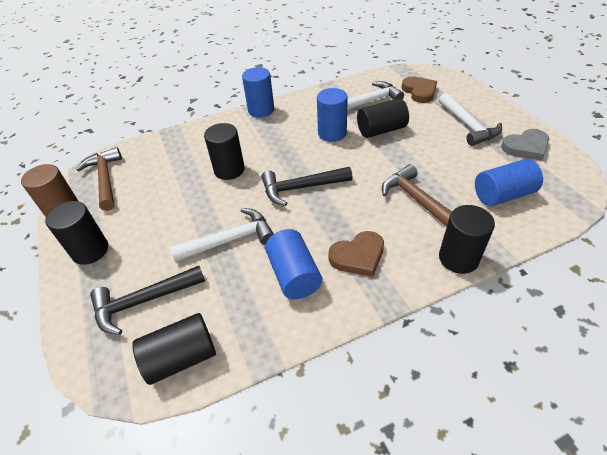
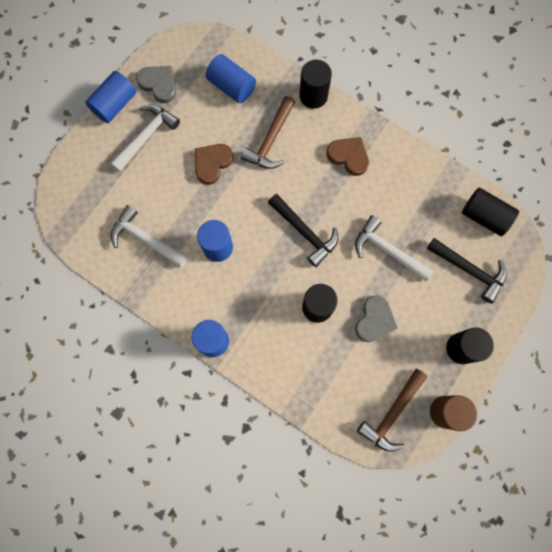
camera: 125 degrees left, 30 degrees up
(181, 200) = (374, 320): none -> grey heart
(294, 275) = (389, 188): blue cylinder -> blue cylinder (115, 104)
(381, 130) = (190, 206): black cylinder -> none
(419, 91) = (103, 199): brown heart -> brown heart (212, 163)

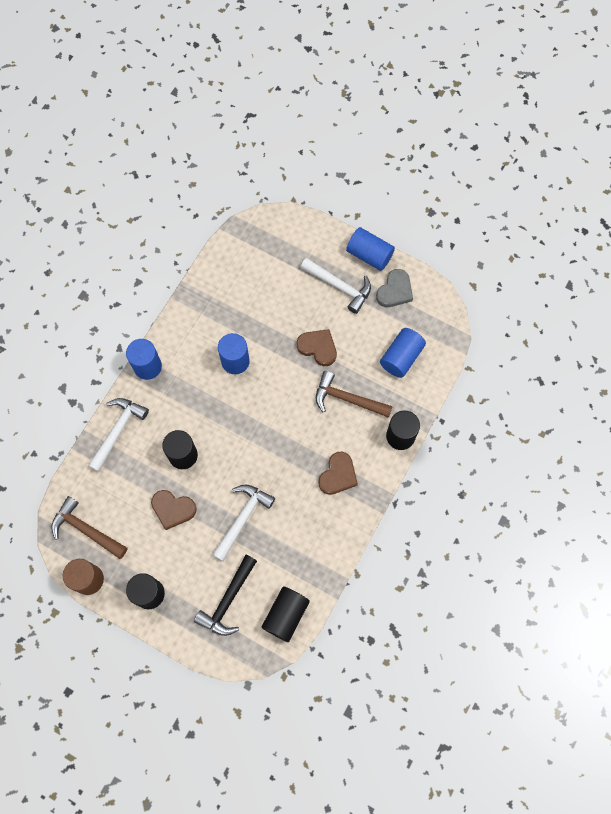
camera: 85 degrees right, 5 degrees down
(146, 239) = (238, 298): white hammer -> white hammer (118, 431)
(304, 232) = (255, 438): black hammer -> none
(374, 320) = (173, 509): grey heart -> brown heart

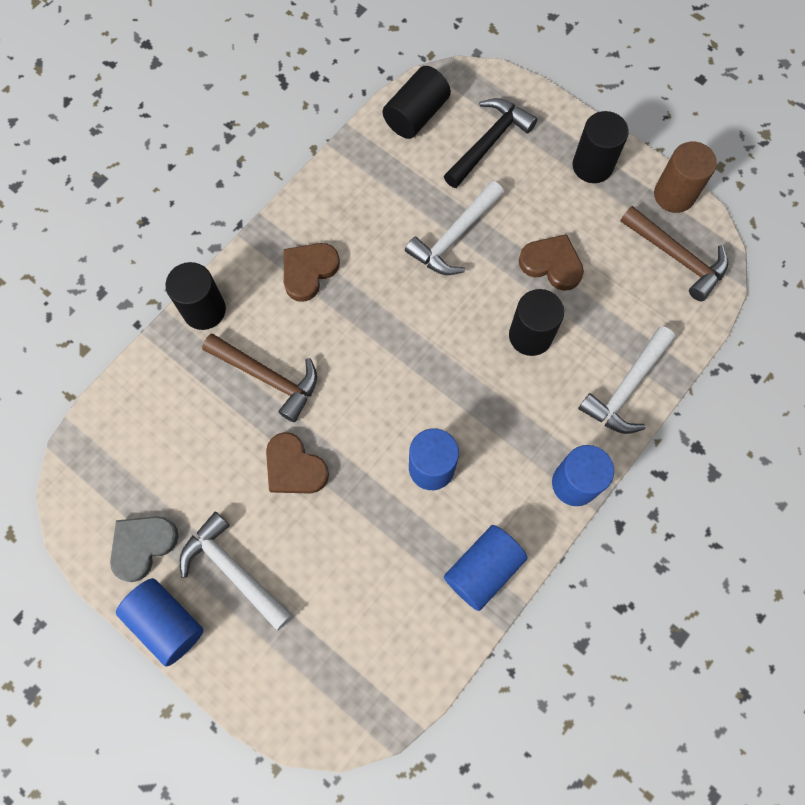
camera: 170 degrees left, 0 degrees up
(401, 357) = (167, 428): blue cylinder -> blue cylinder (483, 569)

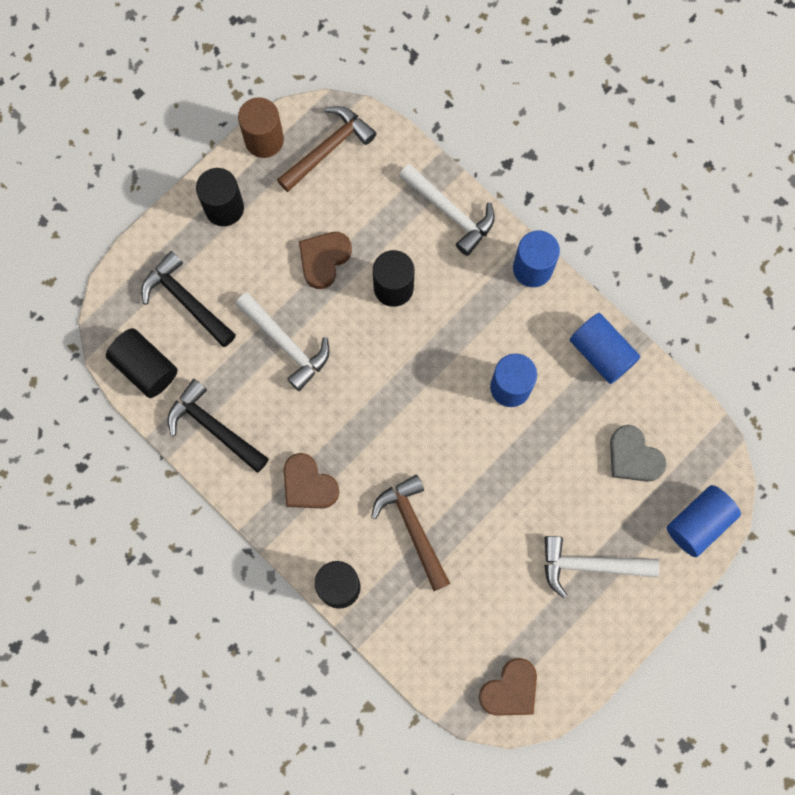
camera: 85 degrees left, 5 degrees up
(142, 546) = (563, 646): grey heart -> grey heart (633, 457)
(166, 622) = (632, 625): blue cylinder -> blue cylinder (698, 523)
(233, 570) = (590, 565): white hammer -> white hammer turned 45 degrees clockwise
(267, 377) = (413, 528): brown hammer -> brown hammer turned 60 degrees counterclockwise
(294, 467) = (501, 507): brown heart -> brown heart (510, 690)
(361, 180) = (214, 427): none -> black hammer

